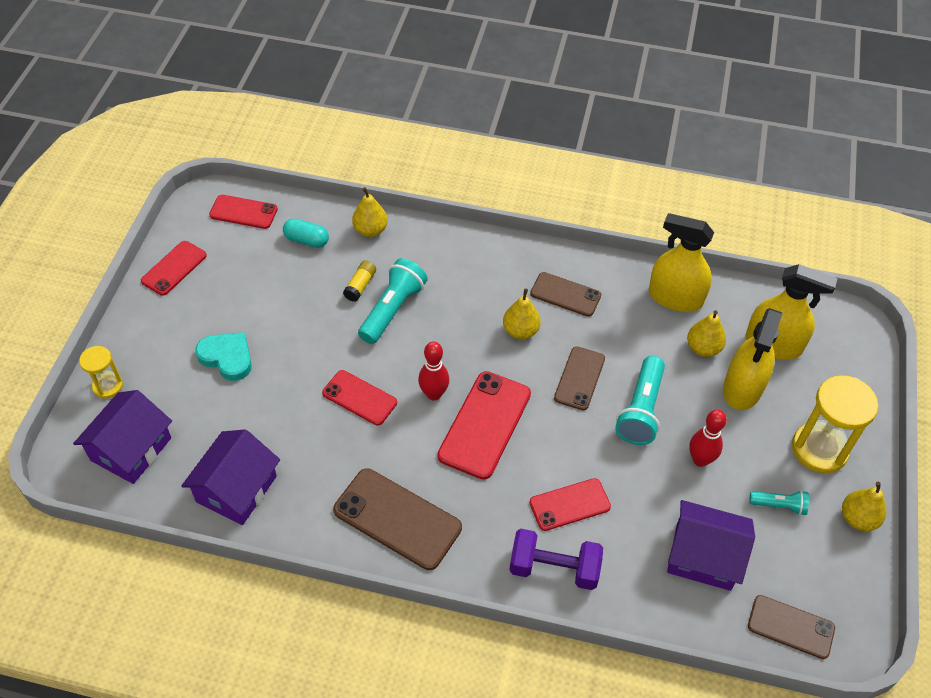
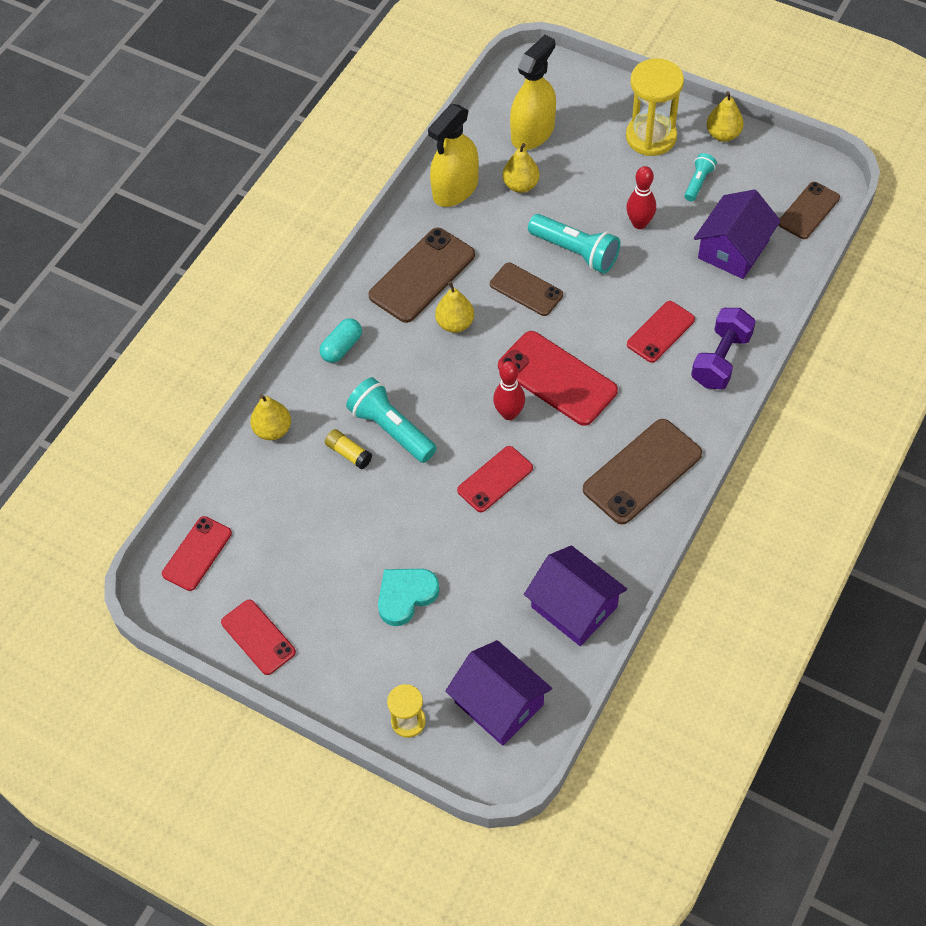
camera: 70 degrees left, 5 degrees up
(306, 240) = (264, 495): turquoise capsule -> turquoise capsule (342, 347)
(565, 294) = (422, 275): brown phone -> brown phone, size x1.59
(570, 505) = (660, 332): red phone -> red phone turned 45 degrees clockwise
(742, 388) = (573, 170): yellow spray bottle -> none

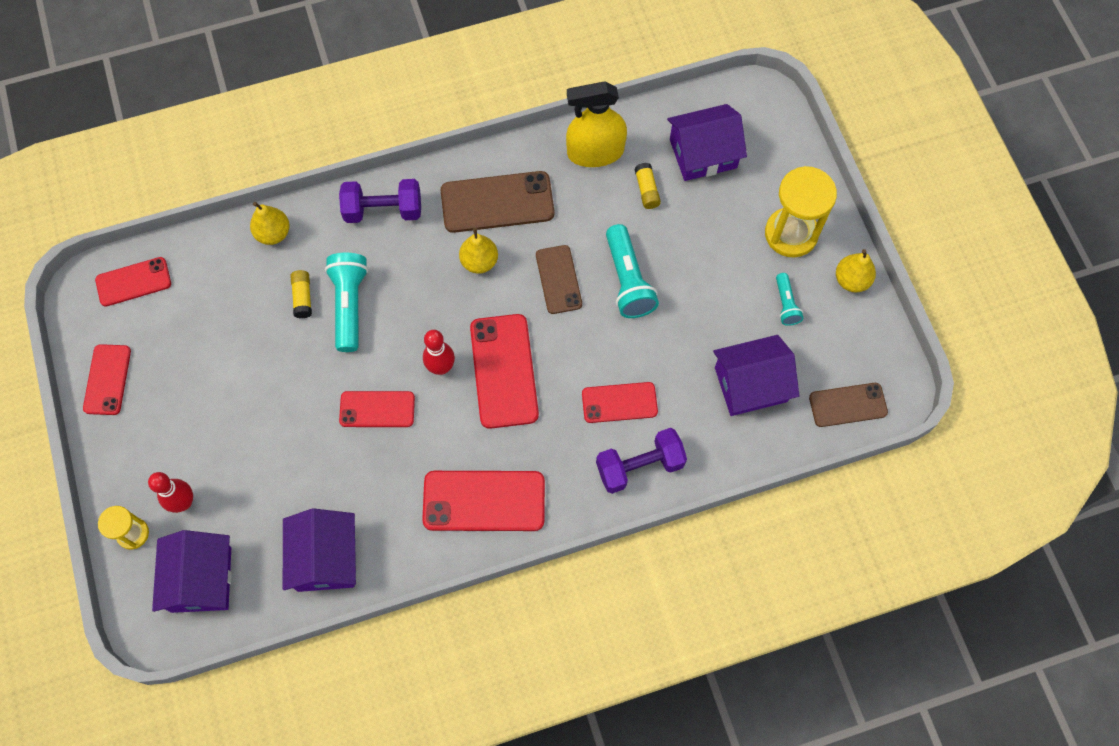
camera: 40 degrees right, 10 degrees up
(342, 347) = (383, 210): turquoise capsule -> purple dumbbell
(406, 596) = (227, 440): turquoise heart -> none
(521, 185) = (646, 190): yellow pear -> yellow glue stick
(532, 133) = (703, 153): yellow spray bottle -> purple house
(639, 223) = (702, 299): red bowling pin -> red bowling pin (184, 502)
(642, 472) = (484, 501): brown phone -> red phone
(698, 182) = (786, 304): turquoise flashlight -> turquoise flashlight turned 105 degrees clockwise

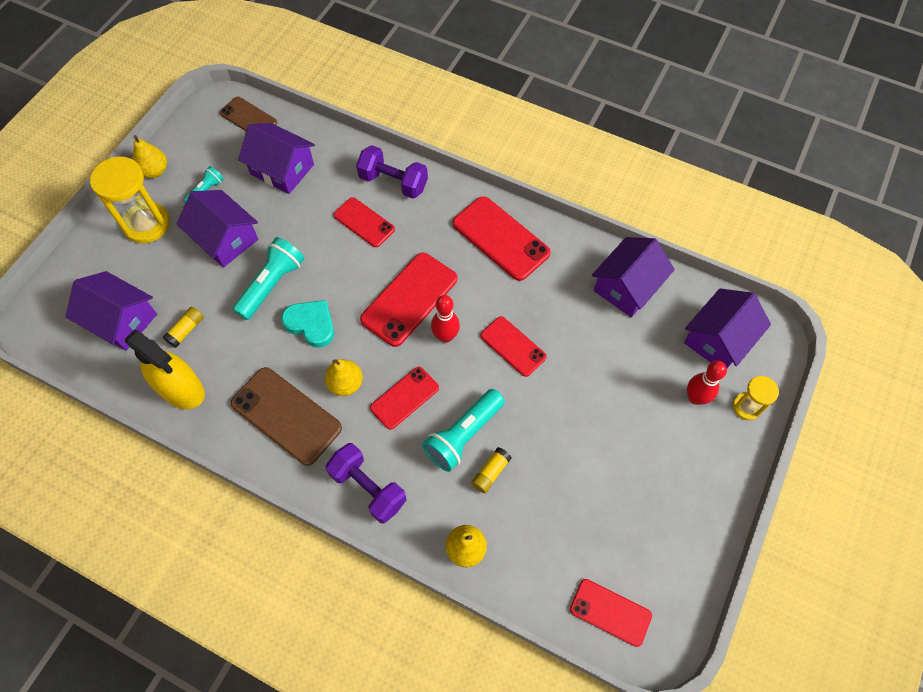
camera: 135 degrees left, 5 degrees down
(107, 379) = (690, 541): red phone -> red phone (404, 398)
(558, 279) = (311, 324): brown phone -> turquoise heart
(713, 281) = (225, 239): none -> purple house

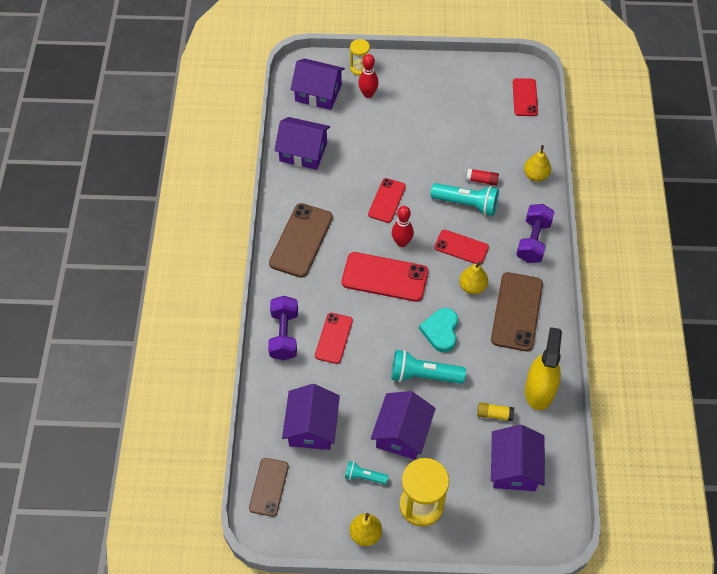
camera: 115 degrees left, 5 degrees down
(491, 472) = (481, 180): yellow glue stick -> red glue stick
(501, 238) = (301, 240): red phone -> brown phone

